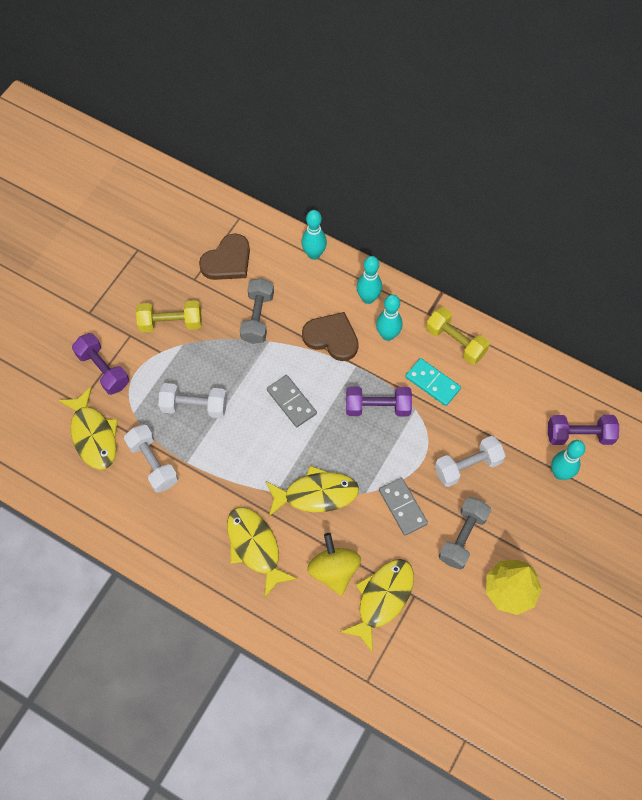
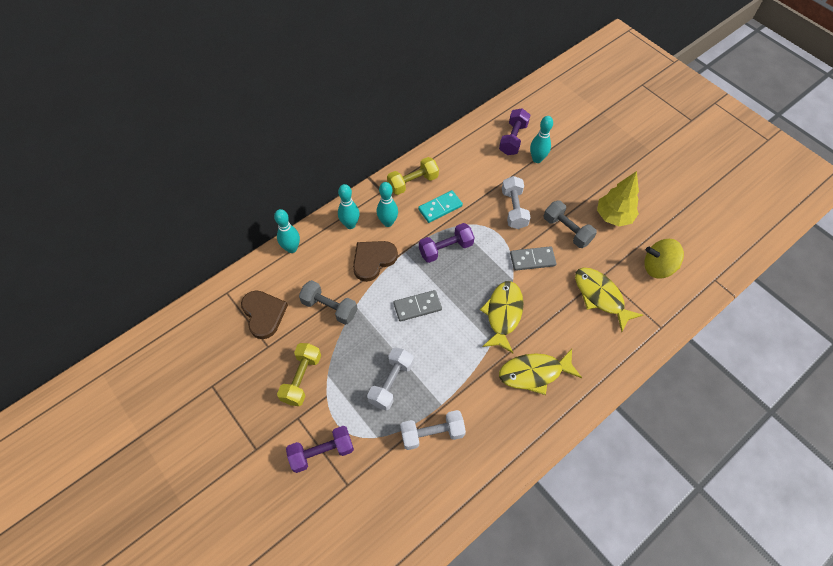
camera: 70 degrees left, 5 degrees down
(93, 435) = (385, 479): yellow fish -> none
(334, 570) = (569, 322): yellow spinning top -> yellow spinning top (657, 267)
(377, 407) = (445, 249): purple dumbbell -> purple dumbbell turned 45 degrees clockwise

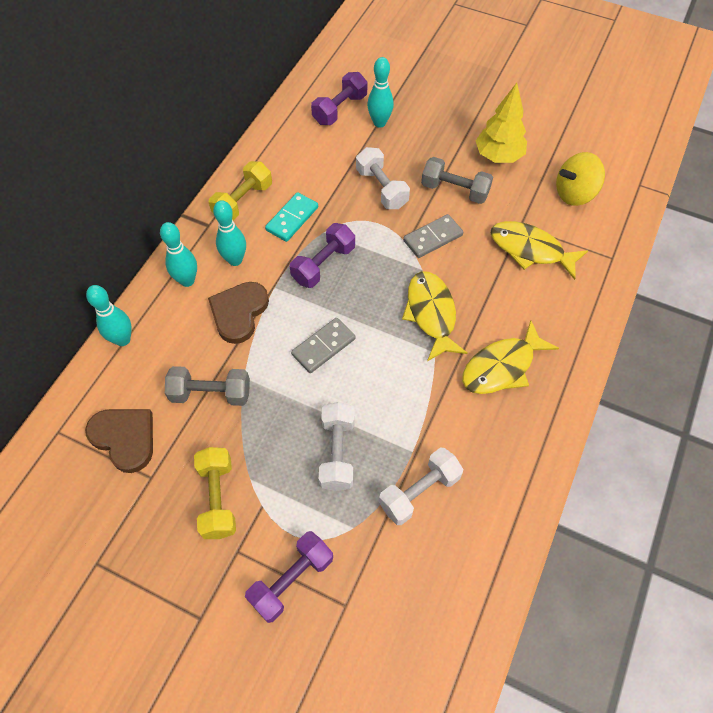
camera: 25 degrees left, 0 degrees up
(513, 139) = (340, 109): purple dumbbell -> purple dumbbell turned 45 degrees clockwise

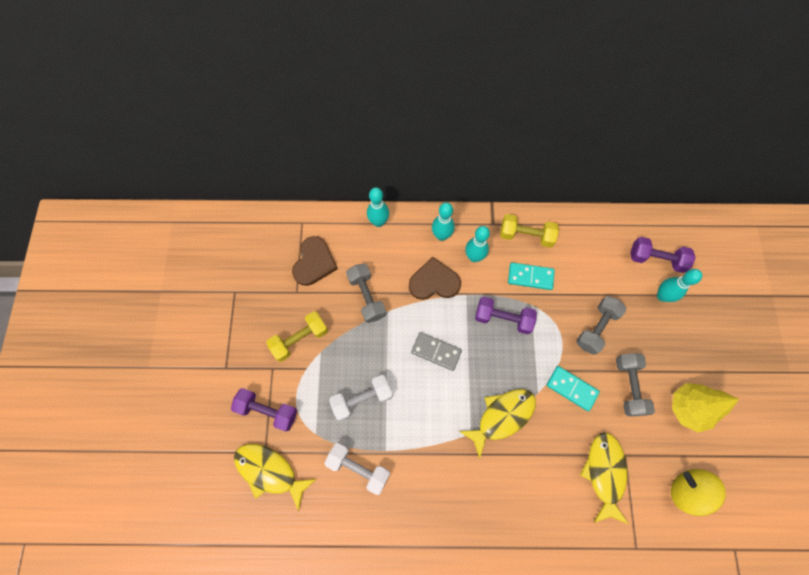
camera: 65 degrees right, 10 degrees up
(381, 188) = (596, 328): white dumbbell -> grey dumbbell
(432, 238) = (572, 388): grey domino -> turquoise domino
(502, 367) = (483, 490): yellow fish -> yellow fish (269, 471)

